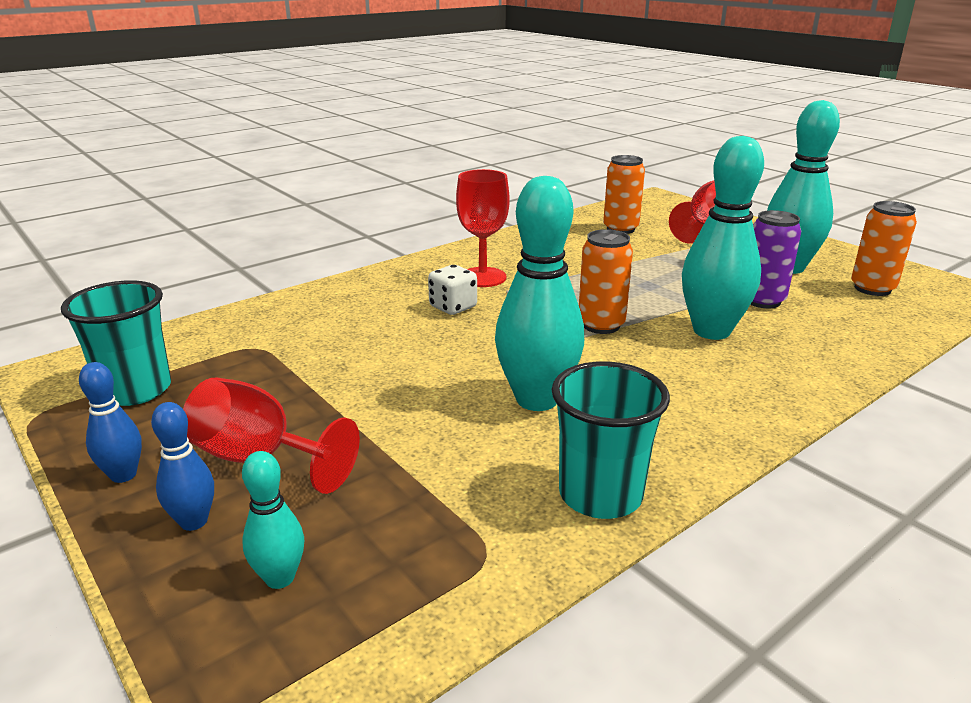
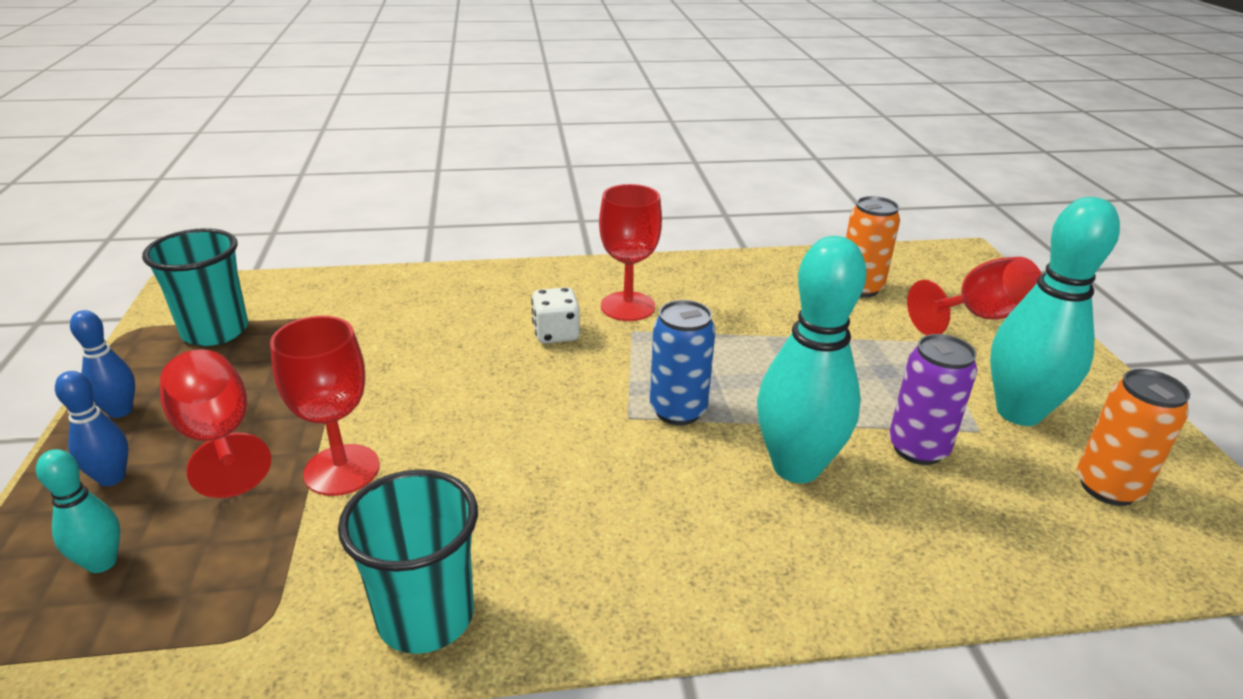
camera: 30 degrees right, 5 degrees up
(406, 439) = (342, 470): none -> red goblet
(537, 399) = (503, 476): turquoise bowling pin -> none
(601, 325) = (678, 411): orange can -> blue can

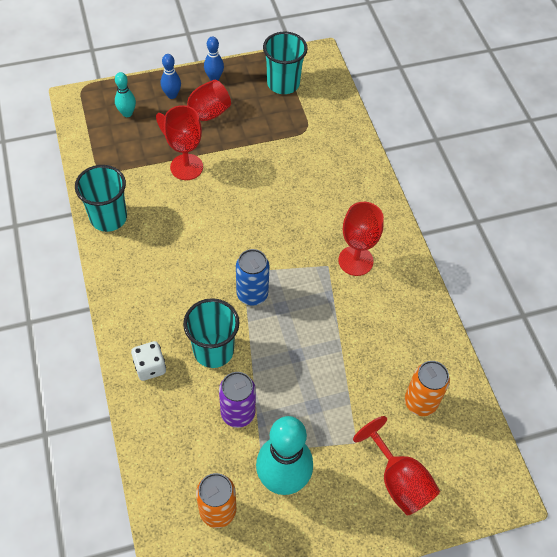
camera: 80 degrees right, 25 degrees up
(556, 334) = (315, 228): white dice -> white dice (150, 367)
(796, 467) = (213, 350): turquoise bowling pin -> turquoise cup

